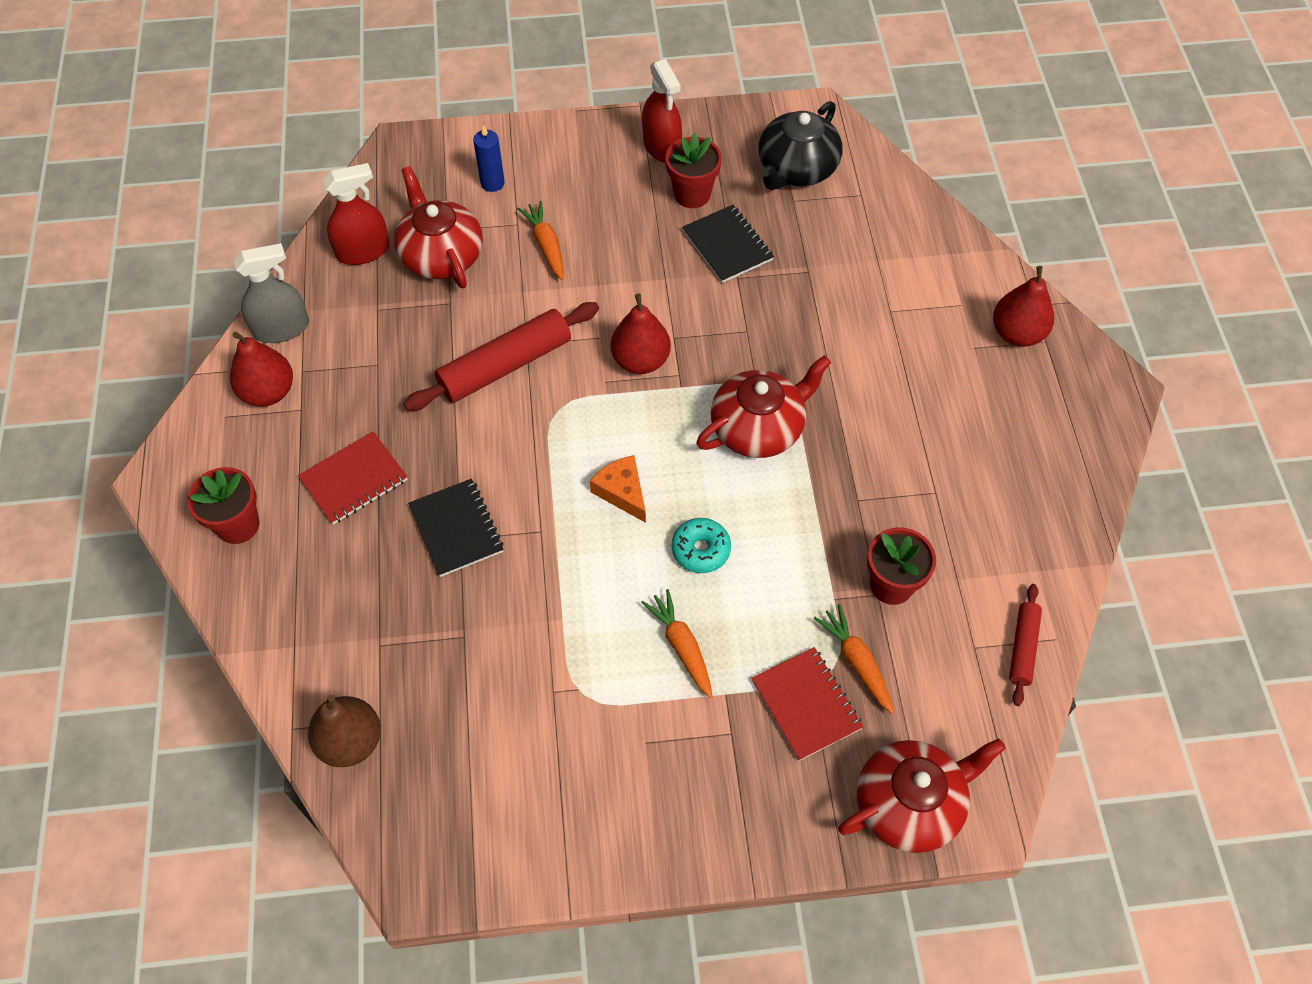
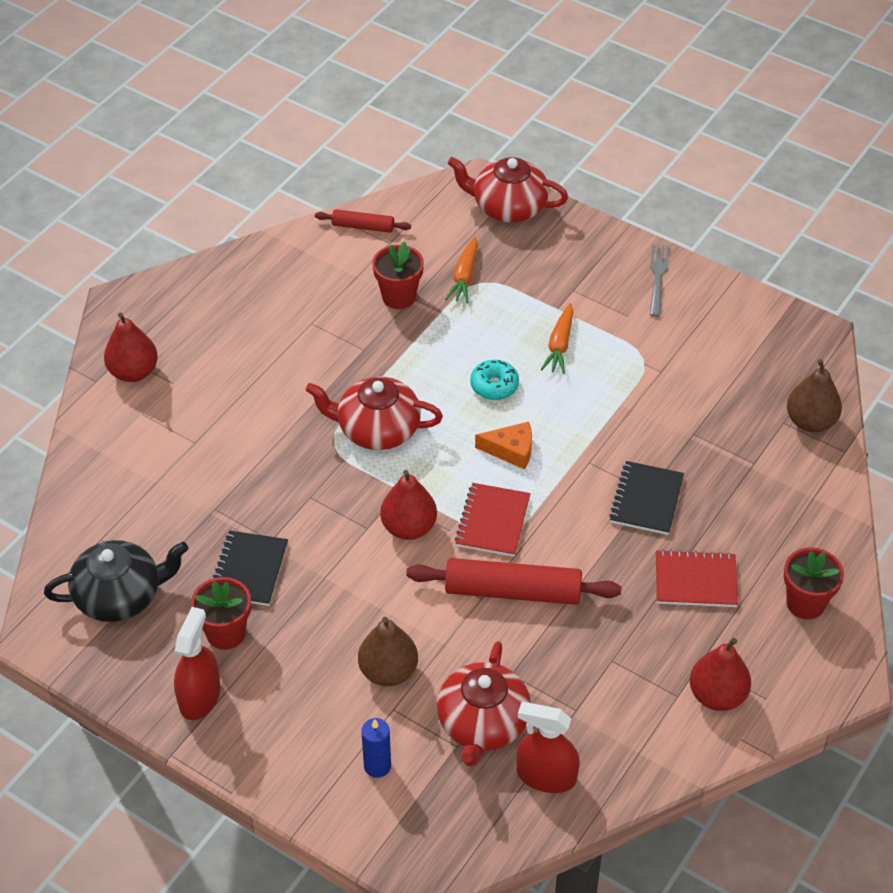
camera: 140 degrees left, 10 degrees down
(281, 328) = (669, 747): grey spray bottle -> none
(546, 245) = (388, 671): orange carrot -> brown pear
(622, 492) = (511, 450): orange cheese -> orange cheese turned 90 degrees counterclockwise
(657, 828) = (658, 277): none -> grey fork
(806, 704) = (516, 276): red notebook -> red notebook (493, 521)
(1022, 647) = (363, 226): red rolling pin -> red rolling pin turned 45 degrees clockwise

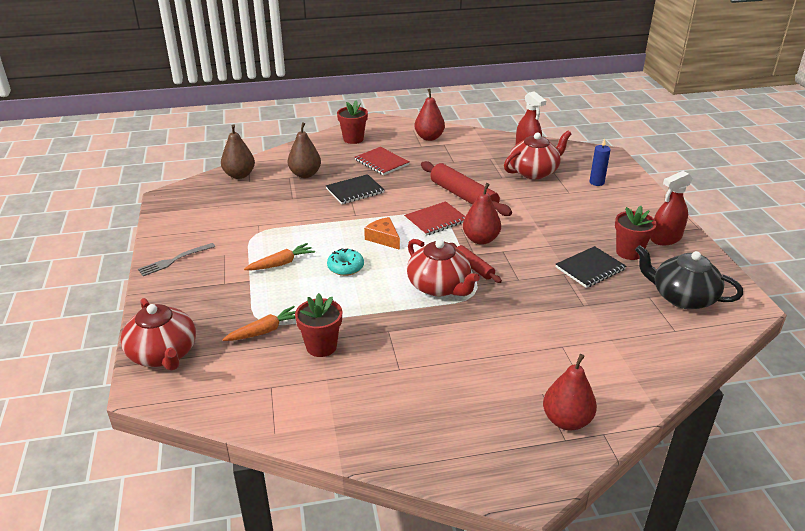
camera: 135 degrees left, 15 degrees down
(363, 226) = (268, 413): red rolling pin -> red rolling pin (474, 267)
(388, 671) = (557, 202): brown pear -> brown pear (305, 174)

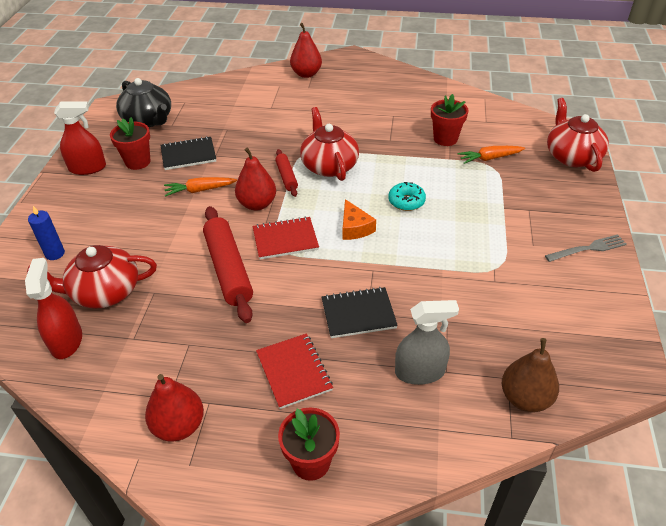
camera: 160 degrees left, 10 degrees up
(281, 263) = (470, 220): orange carrot -> orange carrot (200, 190)
(305, 174) = (420, 372): brown pear -> grey spray bottle

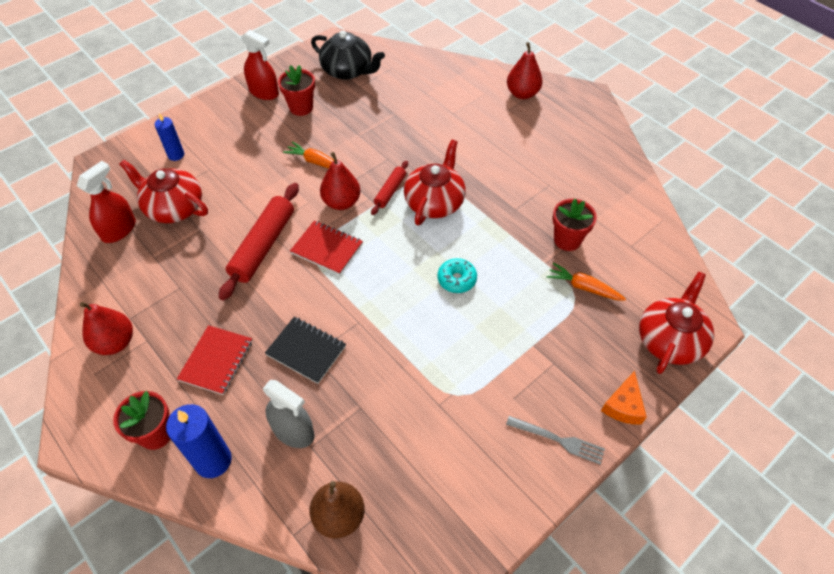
camera: 40 degrees right, 10 degrees up
(148, 120) = (348, 70): black teapot -> black teapot turned 60 degrees counterclockwise
(188, 155) = (342, 123): black notebook -> none
(355, 227) = (388, 275): orange cheese -> orange cheese (623, 405)
(385, 441) = (213, 460): none -> blue candle

